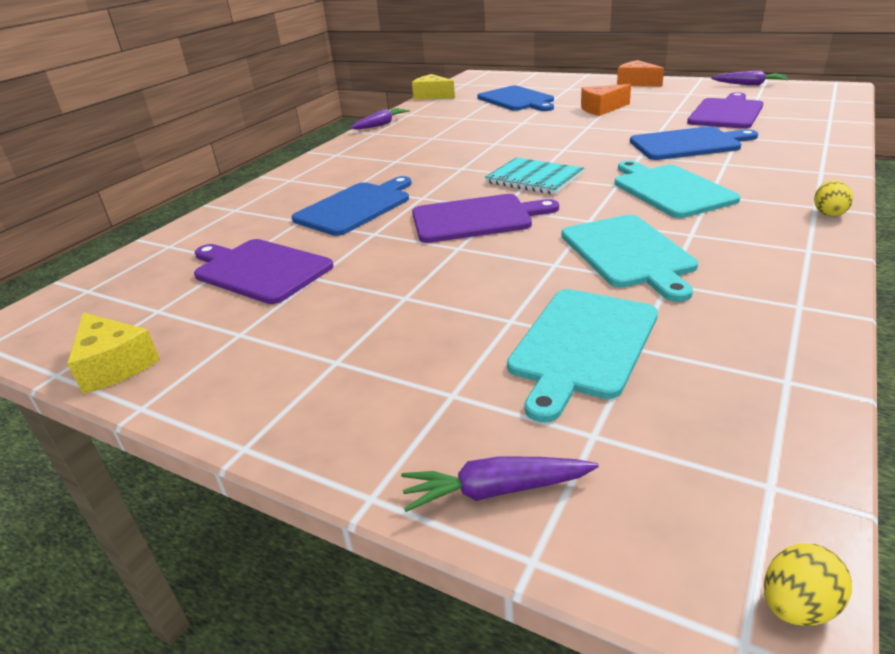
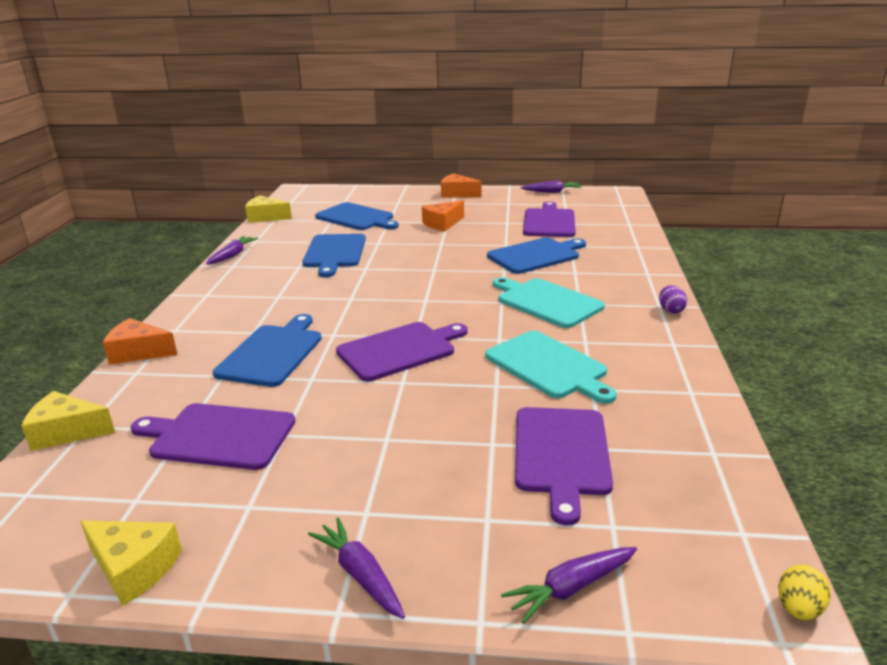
camera: 25 degrees left, 5 degrees down
(151, 248) = (67, 432): none -> yellow cheese
(249, 194) = (138, 352): none -> orange cheese
(288, 418) = (360, 575): none -> purple carrot
(474, 128) = (334, 253): none -> blue cutting board
(534, 178) = (426, 303): turquoise notebook -> none
(582, 345) = (561, 454): turquoise cutting board -> purple cutting board
(828, 213) = (670, 310): yellow egg -> purple egg

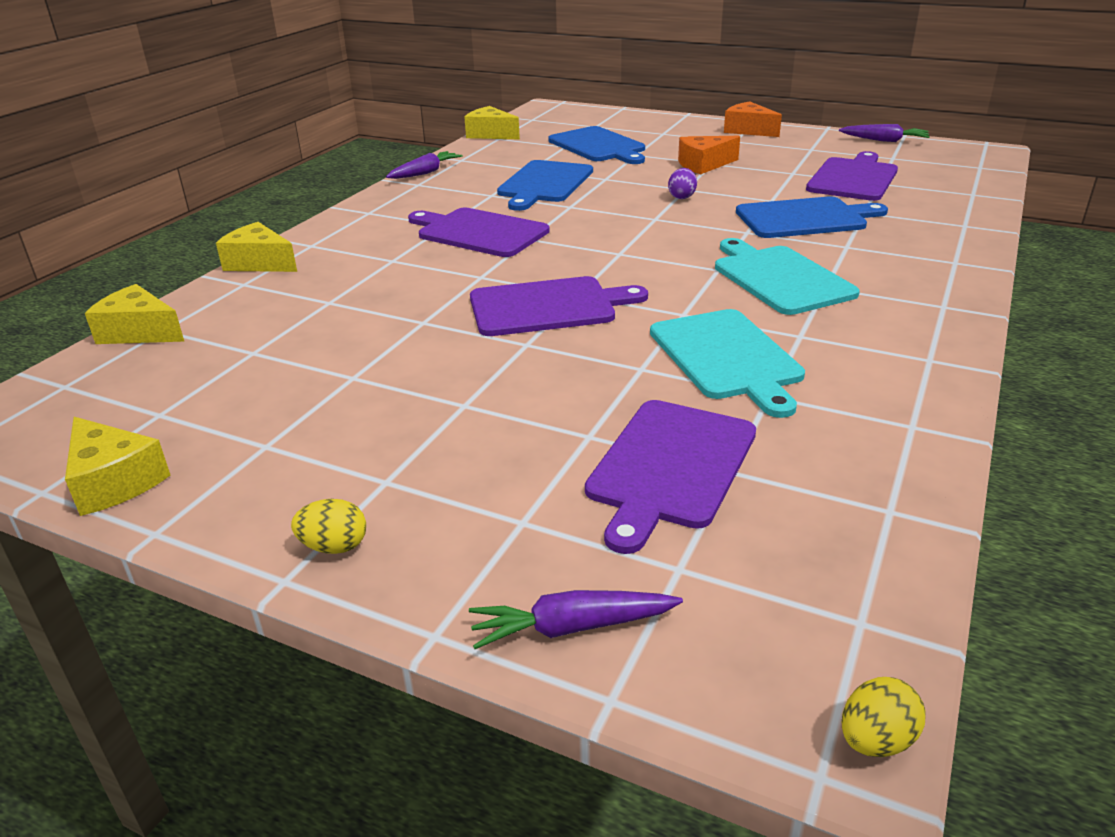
camera: 20 degrees right, 5 degrees up
(138, 352) = (259, 263): orange cheese -> yellow cheese
(218, 436) = (282, 365): purple cutting board -> purple cutting board (479, 232)
(272, 353) = (398, 286): blue cutting board -> none
(360, 575) = (334, 547): purple carrot -> yellow egg
(670, 310) = (957, 315): purple egg -> purple egg (682, 197)

